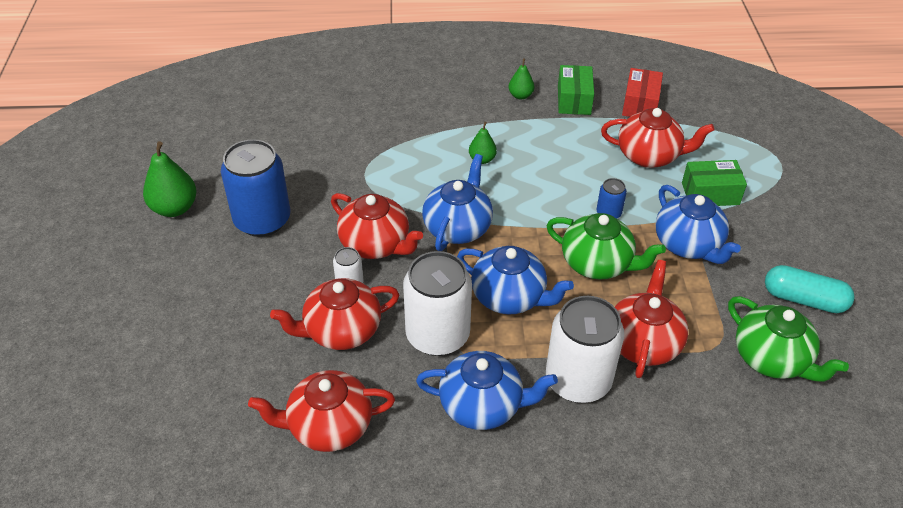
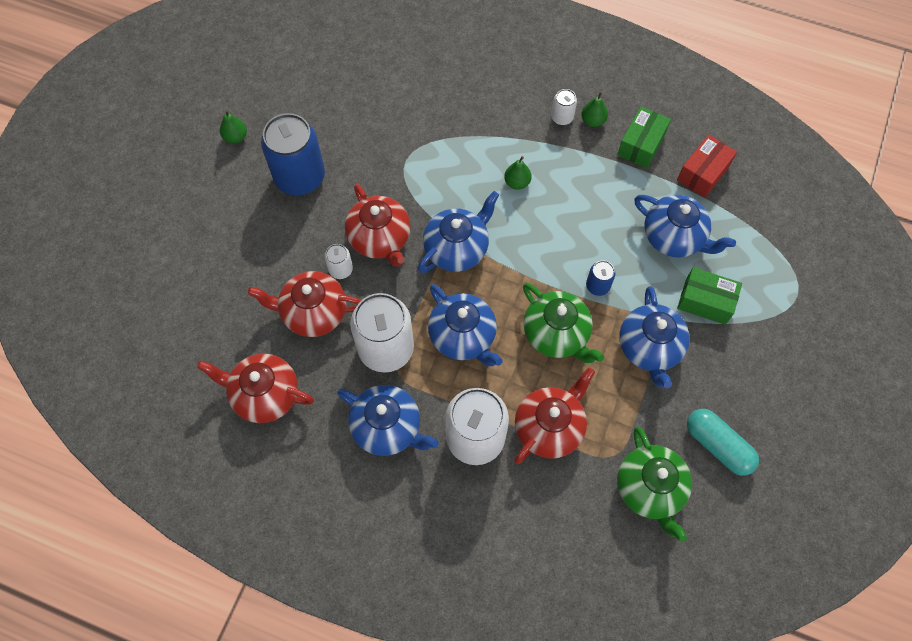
camera: 25 degrees right, 20 degrees up
(174, 208) = (236, 137): green pear -> green pear, size x0.58
(491, 101) = (562, 117): none -> white can
(649, 156) = (674, 237): red teapot -> blue teapot

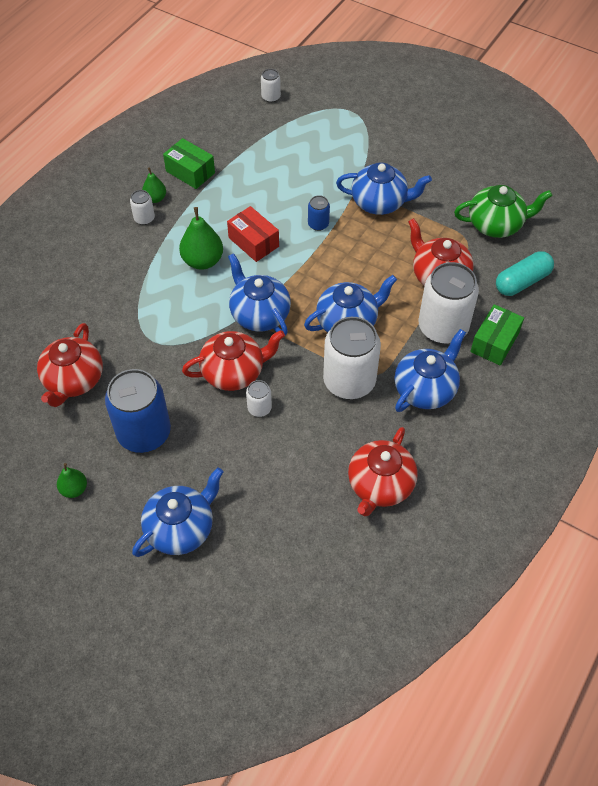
camera: 80 degrees left, 10 degrees down
(313, 313) = (301, 436): red teapot -> red teapot (74, 380)
(517, 182) = (203, 261): green pear -> green pear, size x1.72
(557, 334) = (357, 258): green teapot -> none
(674, 237) = (284, 169): blue teapot -> blue teapot (181, 528)
(703, 173) = (230, 140): red box -> red box (253, 242)
(705, 301) = (346, 162): green box -> green box (494, 342)
(718, 445) = (466, 180): turquoise capsule -> turquoise capsule (522, 282)
(789, 202) = (271, 97): none -> white can

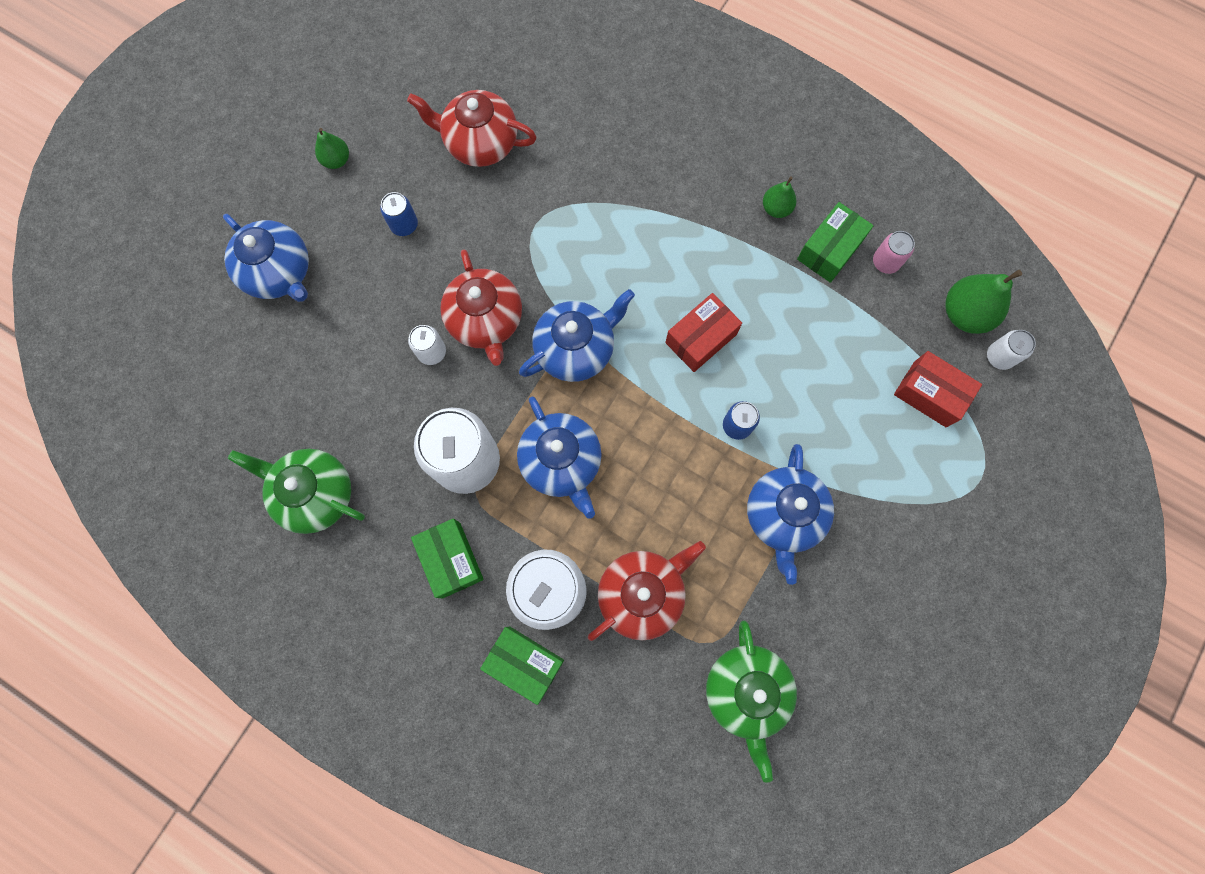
camera: 90 degrees right, 20 degrees up
(144, 218) = (738, 198): white can -> none
(144, 433) = (404, 225): blue can -> blue can, size x0.45
(201, 145) = (885, 262): none -> pink can
(203, 261) = (665, 275): green pear -> green pear (965, 314)
(295, 130) = (930, 394): none -> red box
(380, 485) = (315, 494): red teapot -> green teapot
(425, 389) = (451, 560): blue teapot -> green box
(522, 282) = (633, 718): turquoise capsule -> none

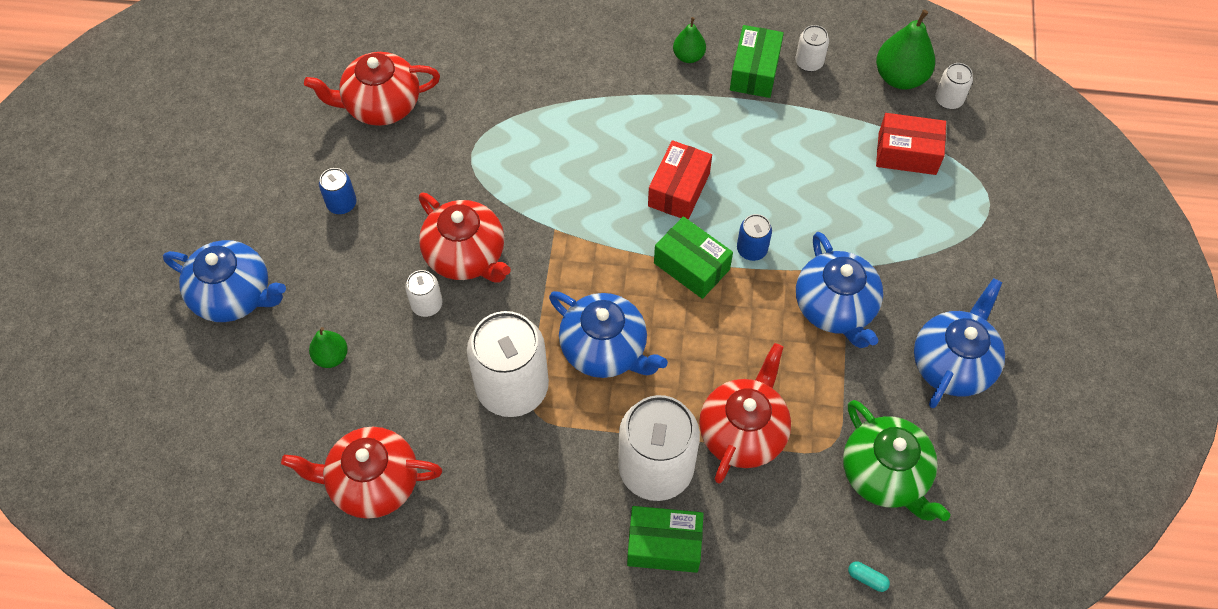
camera: 25 degrees left, 15 degrees down
(315, 494) = (372, 483): green teapot -> red teapot
(336, 160) = (244, 173): green pear -> green pear (331, 356)
(451, 560) = (542, 483): green box -> green box (691, 266)
(576, 348) = (566, 245): blue teapot -> blue teapot (952, 363)
(681, 776) = (867, 578): none -> turquoise capsule
(885, 262) = (809, 62): pink can -> white can

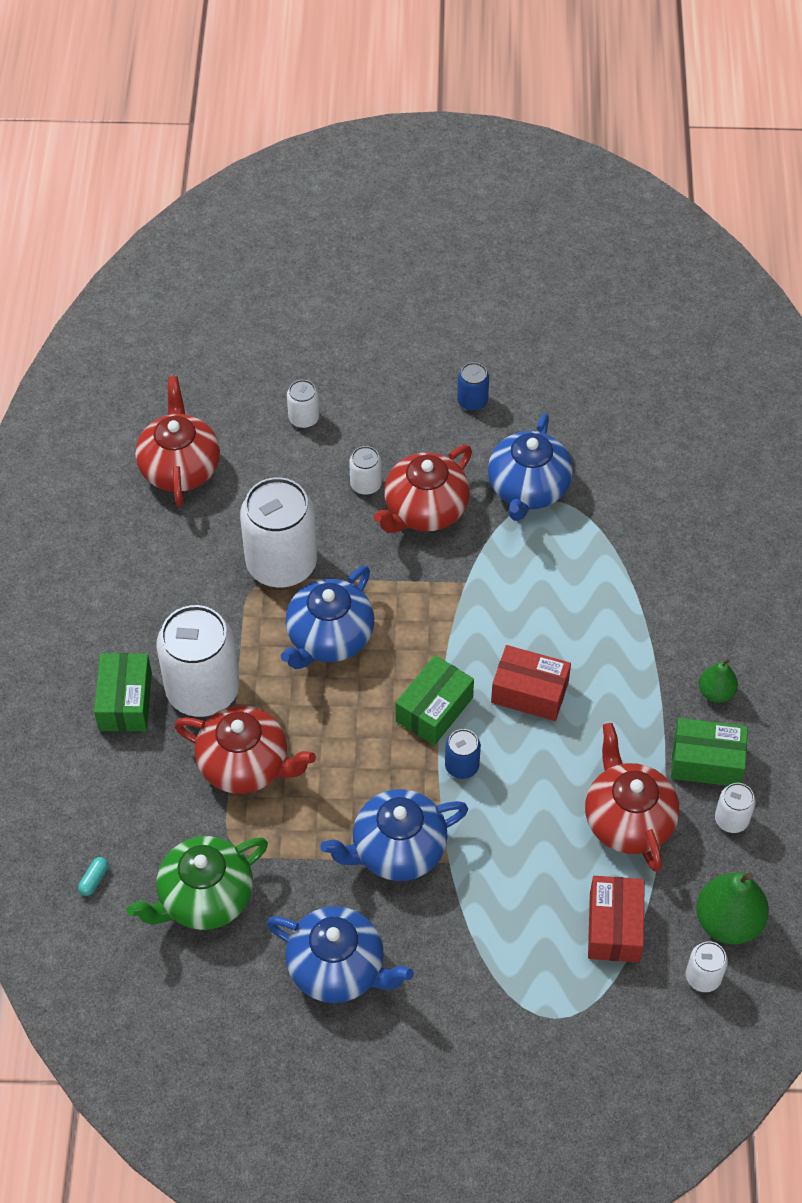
camera: 85 degrees right, 5 degrees down
(234, 295) = (361, 336): blue teapot -> blue teapot (528, 489)
(331, 356) = (304, 418): green pear -> white can
(381, 105) = (596, 416): red teapot -> red teapot (627, 820)

